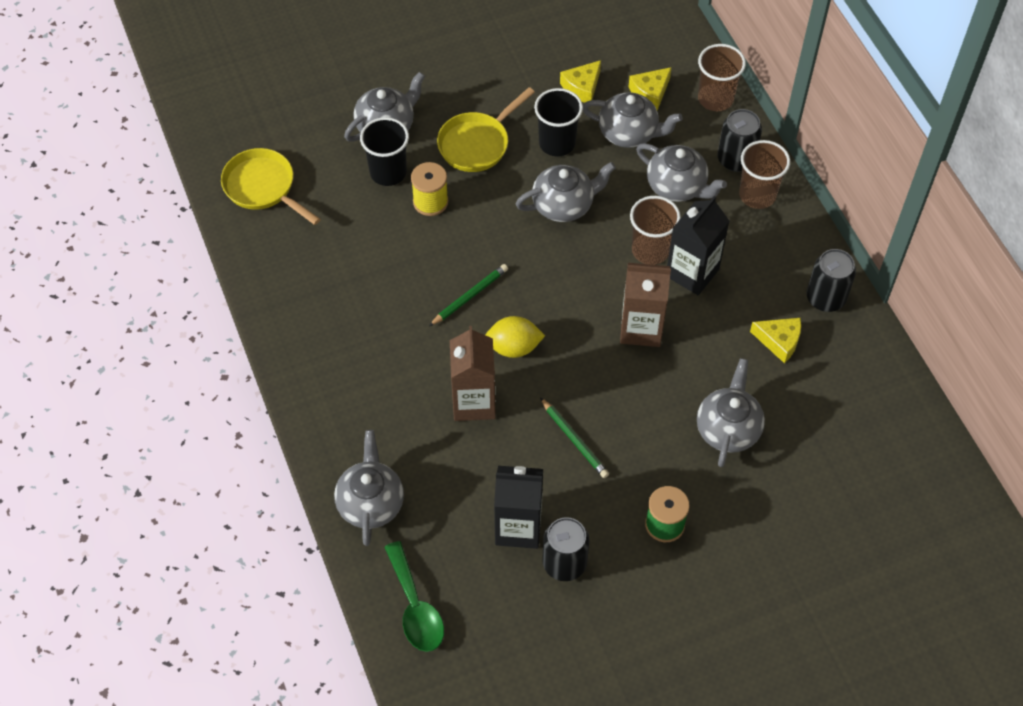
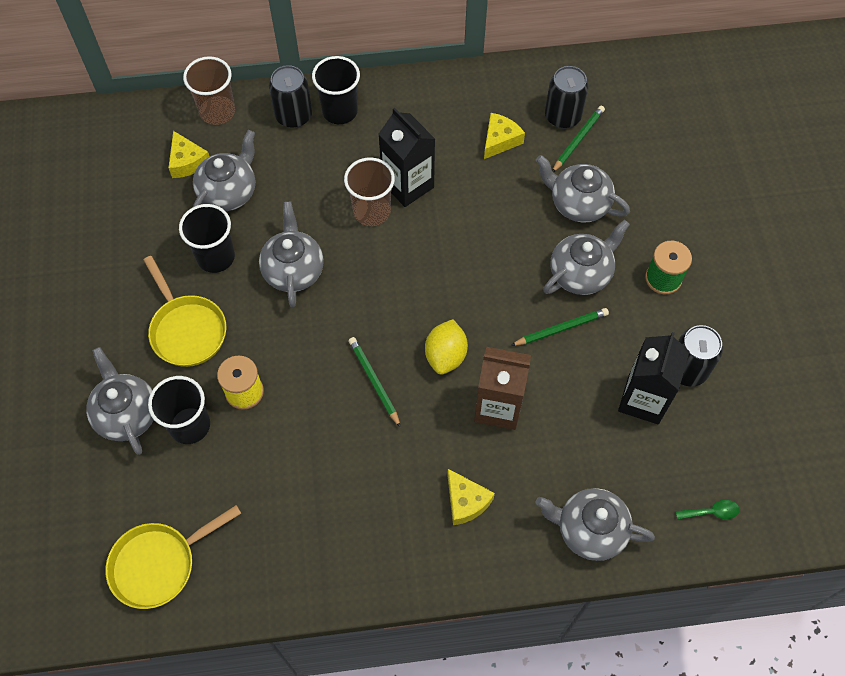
camera: 75 degrees left, 5 degrees up
(415, 607) = (711, 512): green spoon -> green spoon, size x0.51
(582, 87) = (155, 217): yellow cheese -> yellow cheese (466, 501)
(641, 328) = (455, 242): brown carton -> none
(677, 186) = (307, 170): grey teapot -> grey teapot (581, 273)
(757, 195) = (340, 111): brown cup -> black cup
(809, 413) = (578, 140): none -> green pencil
(825, 298) = (466, 94): black can -> black can (562, 116)

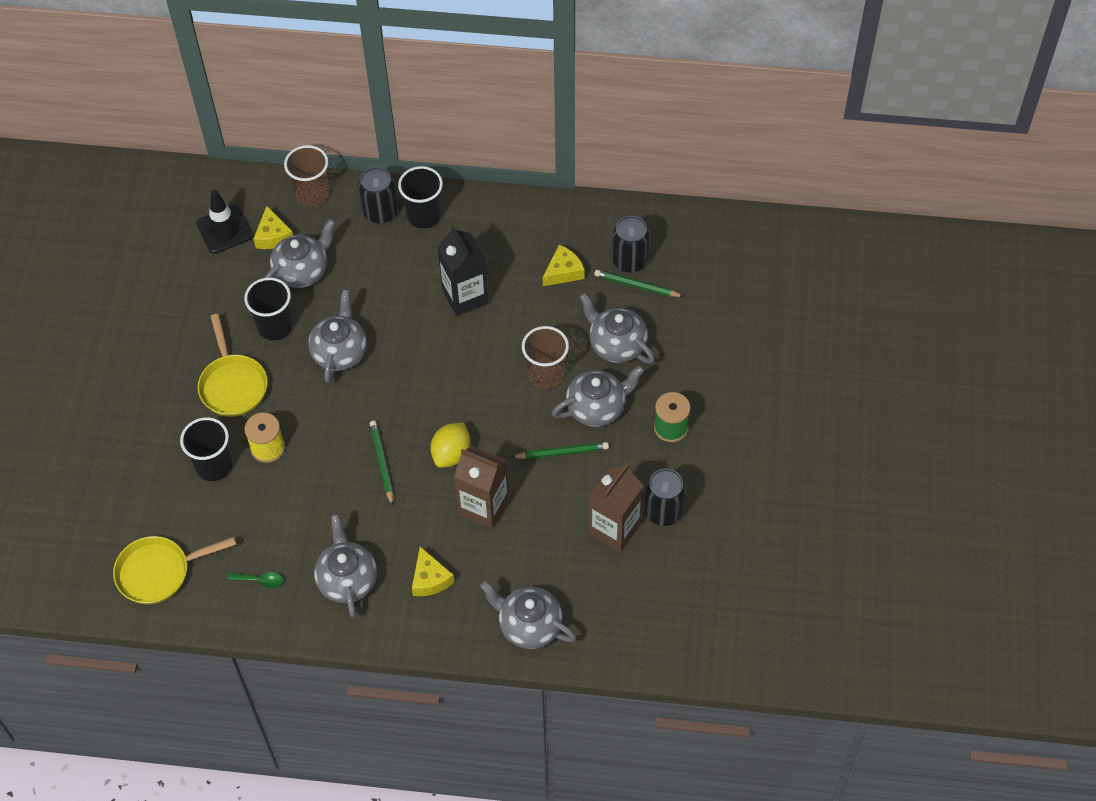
camera: 15 degrees right, 5 degrees down
(127, 414) = (163, 445): grey teapot -> grey teapot (347, 579)
(133, 165) = (224, 230): none -> black traffic cone
(372, 211) = (425, 314): brown cup -> brown cup (546, 375)
(578, 140) = (636, 285): green pencil -> green pencil turned 120 degrees counterclockwise
(643, 400) = (614, 528): black carton -> brown carton
(711, 512) = (640, 634): green spoon -> green spoon (260, 580)

